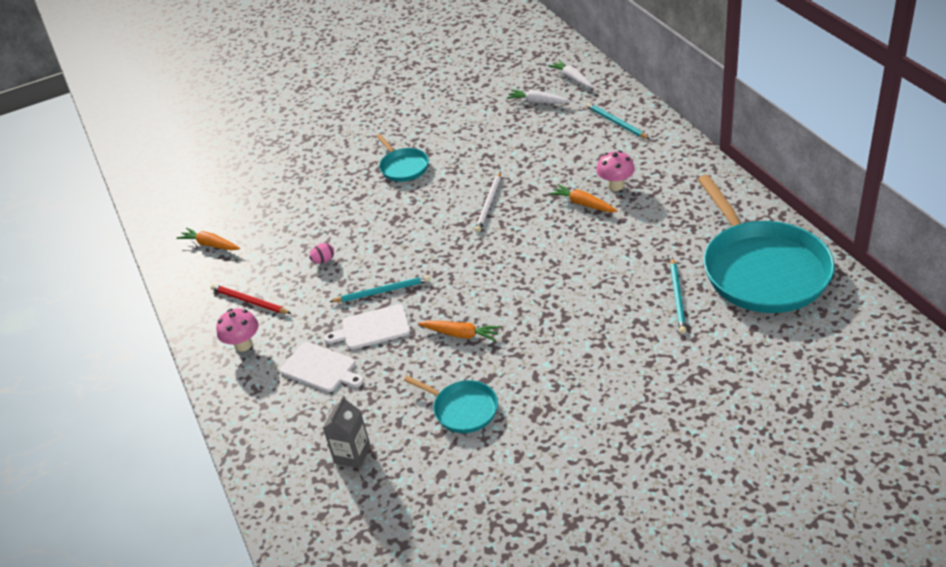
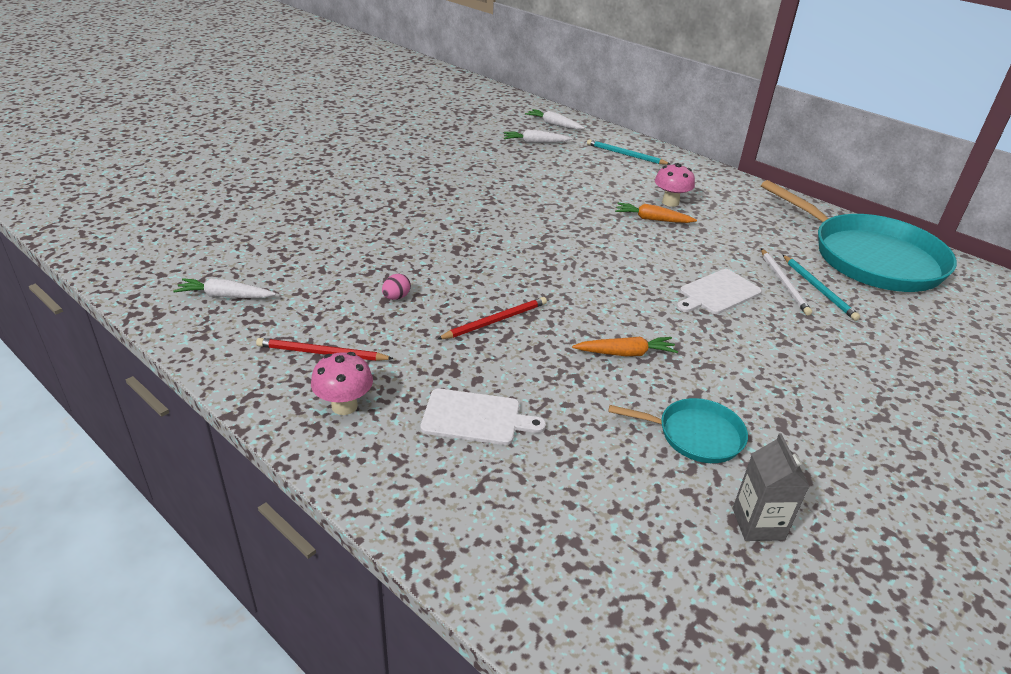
camera: 30 degrees left, 5 degrees down
(210, 245) = (225, 296): orange carrot -> white carrot
(352, 454) = (598, 520): grey carton -> grey carton (758, 524)
(372, 328) = (512, 361): white cutting board -> white cutting board (717, 293)
(382, 291) = (495, 321): turquoise pencil -> red pencil
(403, 167) = (431, 201): turquoise pan -> none
(489, 203) = (554, 226): white pencil -> white pencil (784, 283)

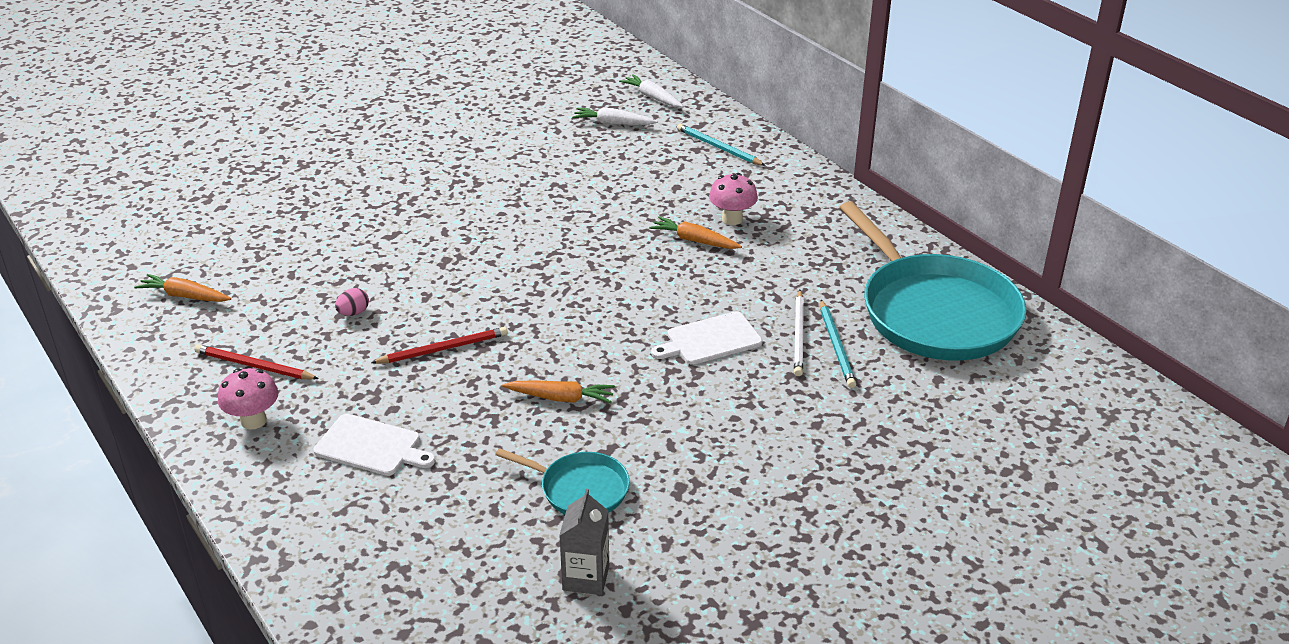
camera: 15 degrees right, 0 degrees up
(225, 296) = (185, 296): white carrot -> orange carrot

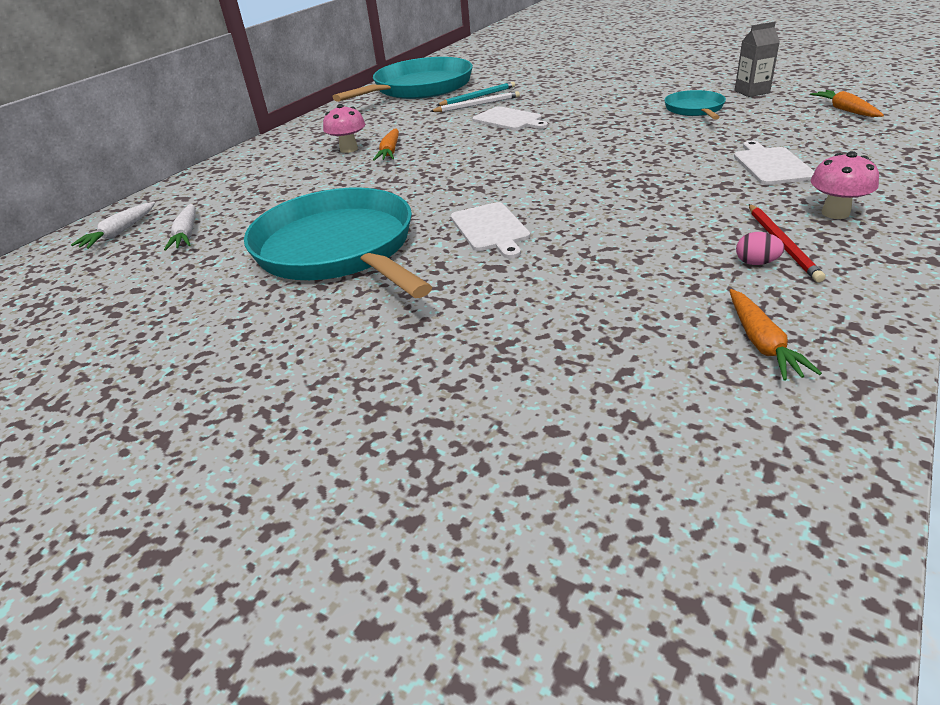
camera: 110 degrees left, 0 degrees up
(353, 313) = (642, 232): pink egg -> pink egg (756, 263)
(443, 349) = (633, 182): red pencil -> none
(451, 249) = (490, 229): none -> white cutting board
(502, 180) = (339, 249): none -> turquoise pan
(561, 398) = (626, 135): orange carrot -> orange carrot (845, 110)
(718, 147) = (228, 180): turquoise pencil -> none

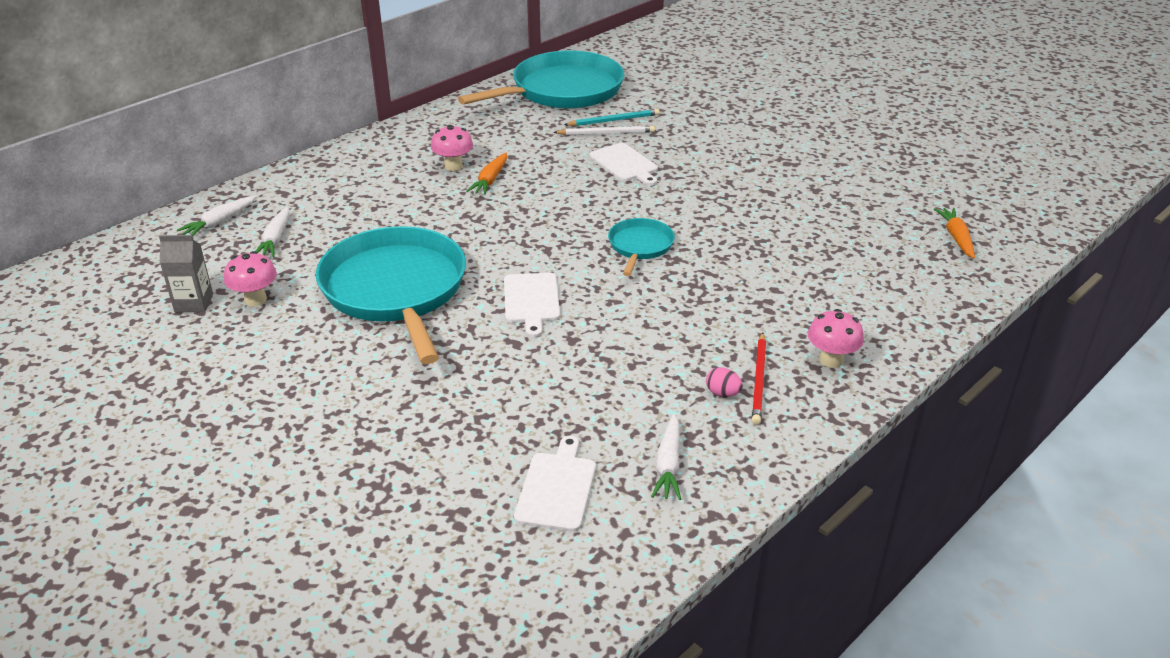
camera: 10 degrees right, 0 degrees up
(180, 289) = (255, 299): none -> pink mushroom
(695, 109) = (813, 197): turquoise pan -> turquoise pan (640, 246)
(752, 92) = (889, 186): grey carton -> grey carton (194, 303)
(762, 343) = (668, 464): orange carrot -> white carrot
(771, 165) = (824, 290): white cutting board -> white cutting board (556, 488)

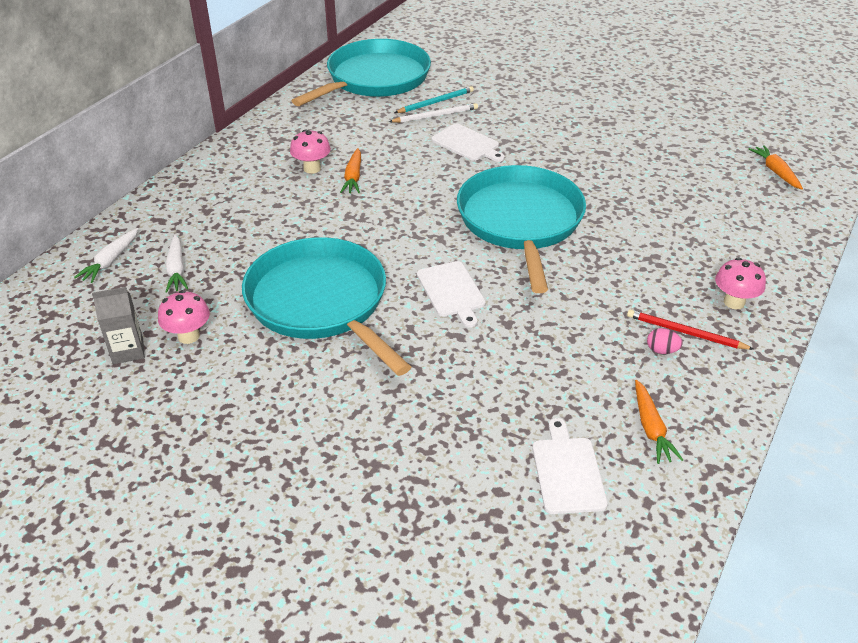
camera: 15 degrees left, 5 degrees up
(640, 246) = (521, 222): turquoise pan -> turquoise pan, size x2.10
(668, 464) = (651, 428): white carrot -> orange carrot
(759, 380) = (685, 332): red pencil -> red pencil turned 120 degrees clockwise

